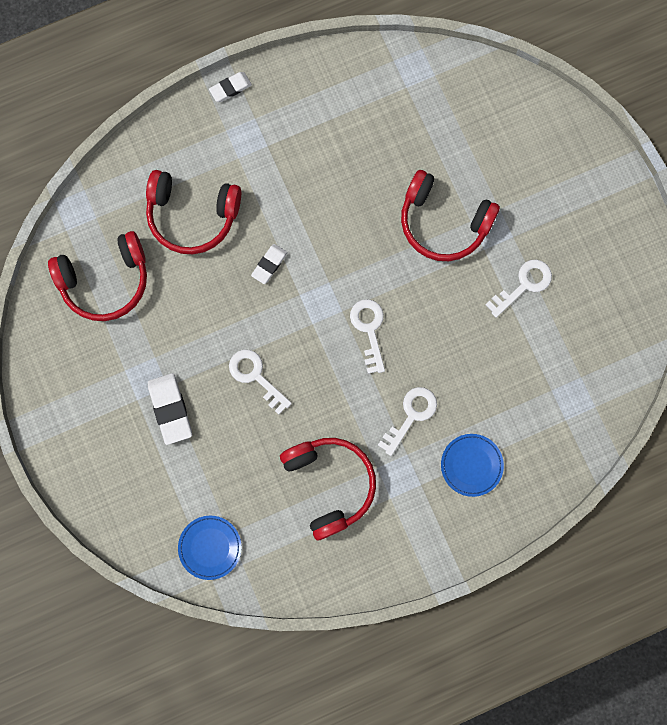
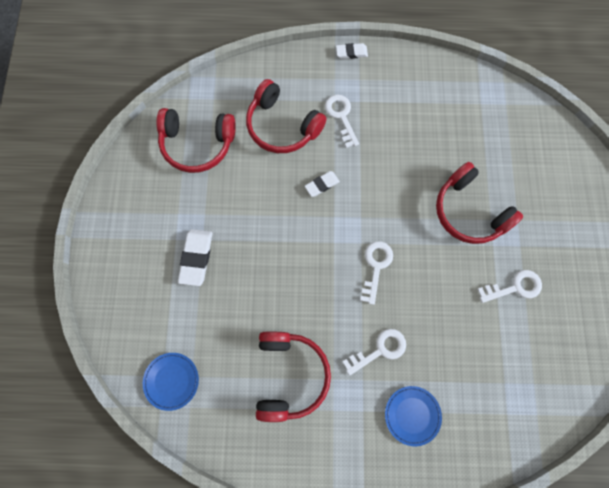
camera: 25 degrees right, 5 degrees down
(255, 376) = (272, 263): white key -> white key (341, 116)

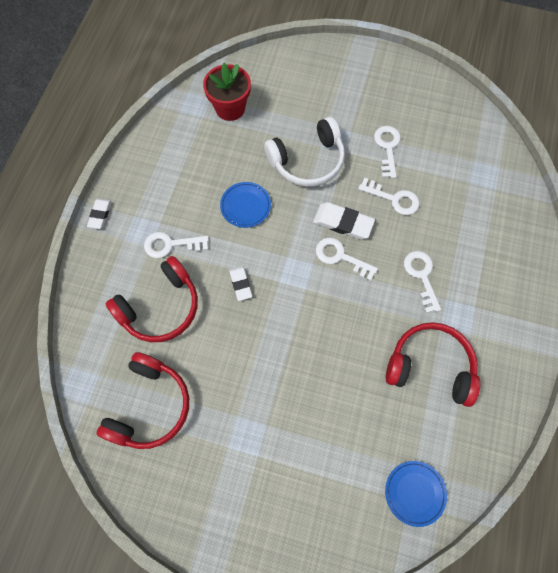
camera: 75 degrees left, 5 degrees down
(196, 258) = (285, 436): white eraser -> white eraser (343, 223)
(412, 415) = (485, 265): blue plate -> blue plate (245, 206)
(456, 305) = (393, 199): none -> white key
(469, 211) = (307, 161): red headphones -> white headphones
(501, 125) = (230, 108): none -> red flower pot

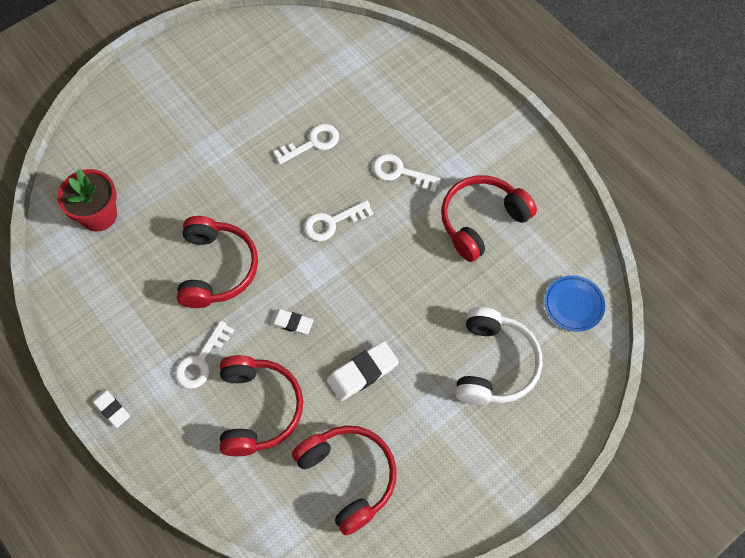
camera: 55 degrees left, 5 degrees down
(245, 206) = (216, 268): blue plate -> red headphones
(307, 161) = (215, 186): white headphones -> white headphones (494, 364)
(343, 223) = (302, 198): white eraser -> white eraser (362, 372)
(387, 148) = (259, 113): white key -> none

